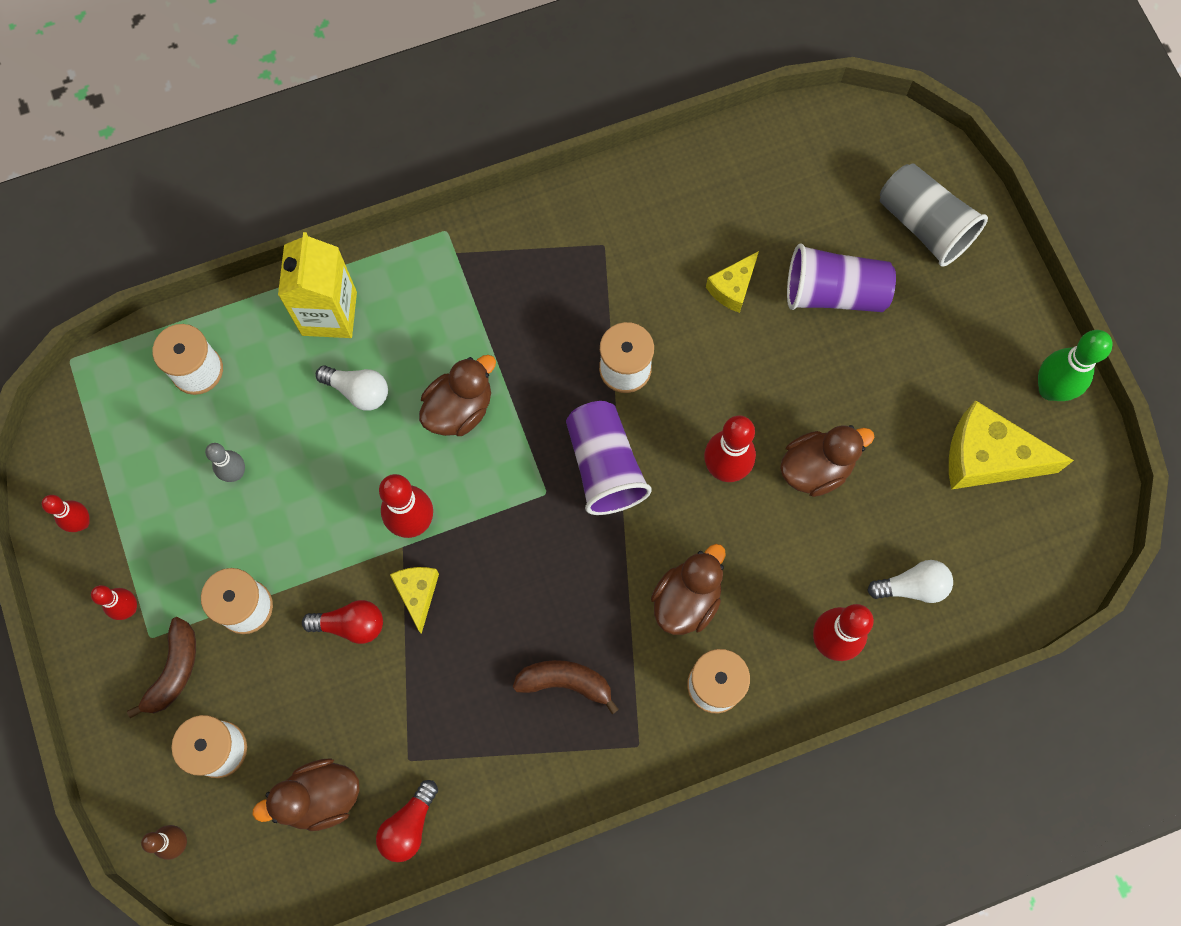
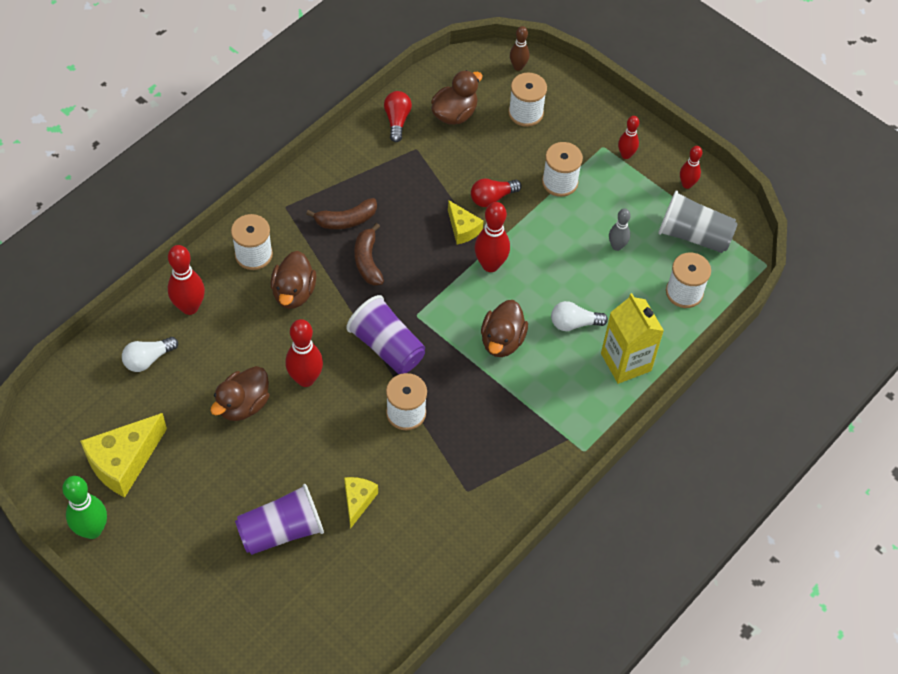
camera: 150 degrees right, 15 degrees down
(174, 670) = (577, 137): brown banana -> brown banana (368, 261)
(924, 225) = (233, 614): grey cup -> grey cup (693, 235)
(987, 458) = (124, 462): yellow cheese -> yellow cheese turned 150 degrees clockwise

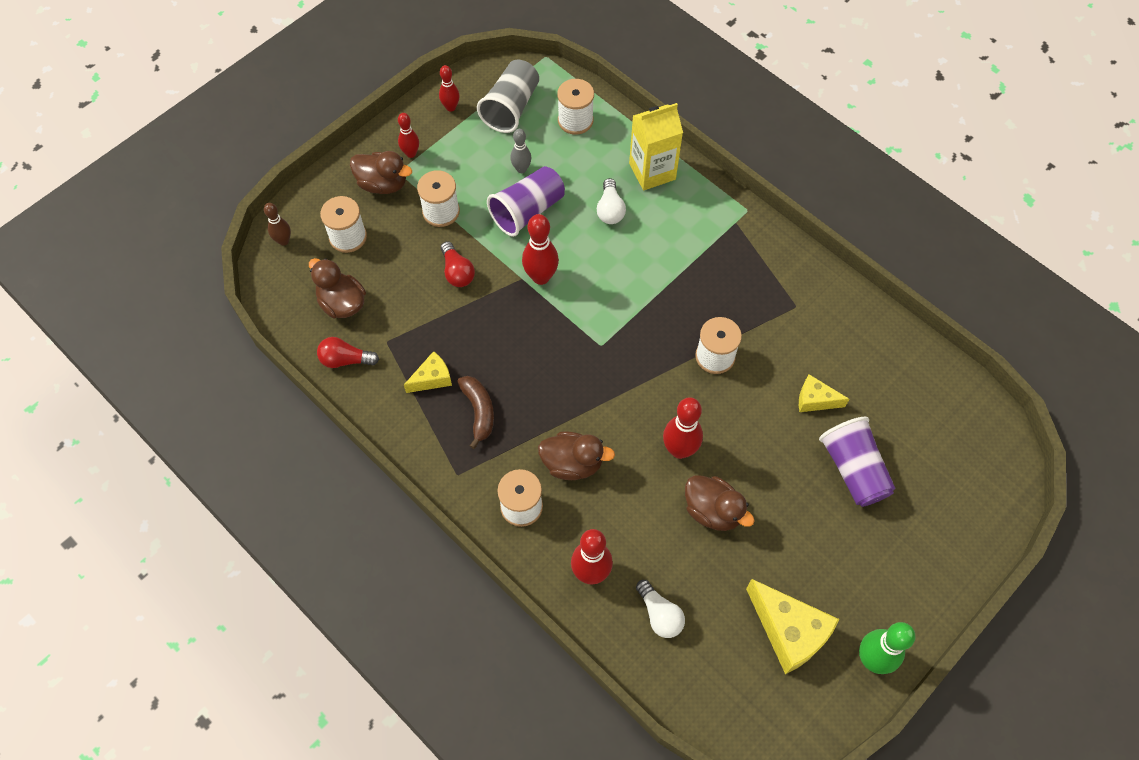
camera: 85 degrees left, 5 degrees up
(368, 261) = (533, 390): brown banana -> none
(387, 346) = (639, 372): purple cup -> purple cup (527, 211)
(463, 229) = (495, 300): yellow cheese -> yellow cheese (432, 378)
(502, 341) = (630, 270): brown duck -> brown duck (383, 184)

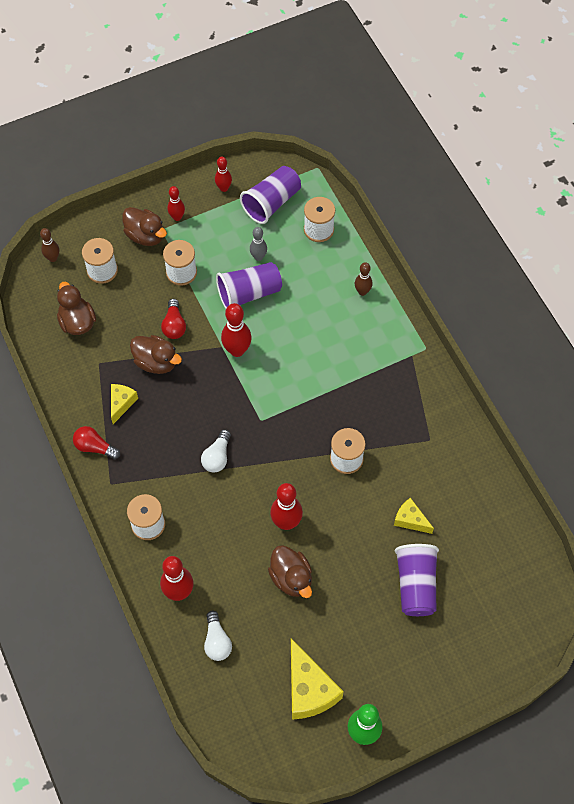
camera: 20 degrees right, 0 degrees up
(345, 360) = (63, 367): red light bulb -> red light bulb (94, 447)
(432, 378) = (121, 403): yellow cheese -> yellow cheese turned 60 degrees counterclockwise
(478, 411) = (146, 441): brown banana -> none
(511, 107) = (271, 203): grey cup -> purple cup
(572, 463) = (200, 505): brown duck -> brown duck (156, 362)
(610, 209) = (315, 313): white light bulb -> white light bulb (217, 457)
(652, 171) = (362, 291): yellow carton -> brown bowling pin

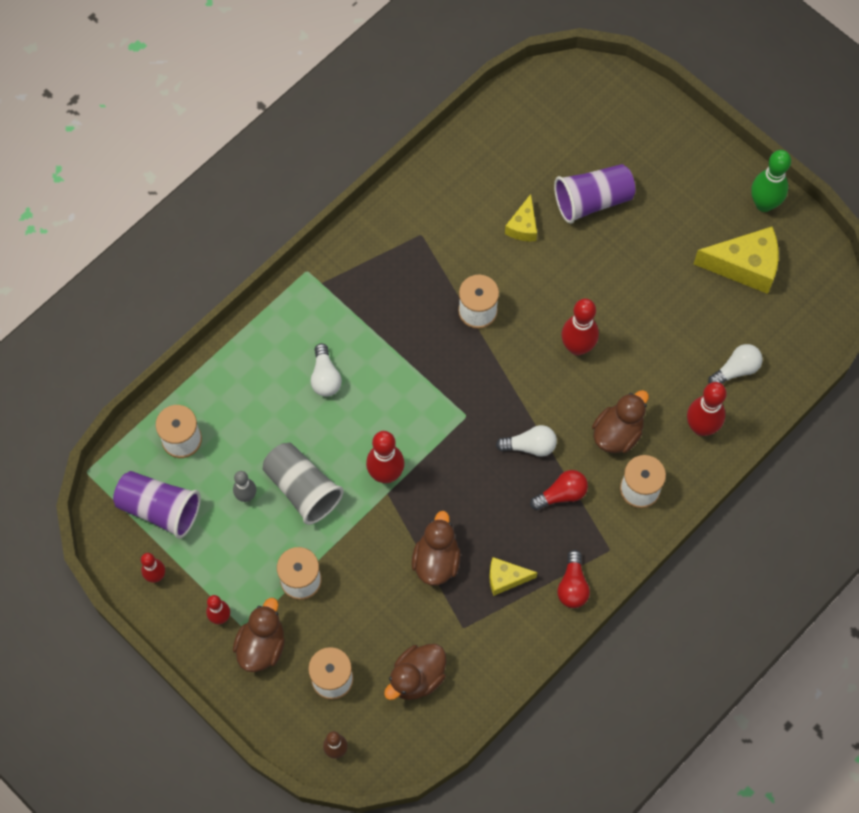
camera: 110 degrees left, 5 degrees up
(174, 325) = (379, 559): red light bulb -> red light bulb (561, 494)
(249, 293) = (302, 489): purple cup -> grey cup
(291, 578) = (637, 321): brown duck -> brown duck (617, 433)
(309, 689) = (744, 266): yellow cheese -> yellow cheese turned 45 degrees clockwise
(331, 334) = (325, 377): none -> white light bulb
(362, 291) = (254, 361): brown bowling pin -> none

